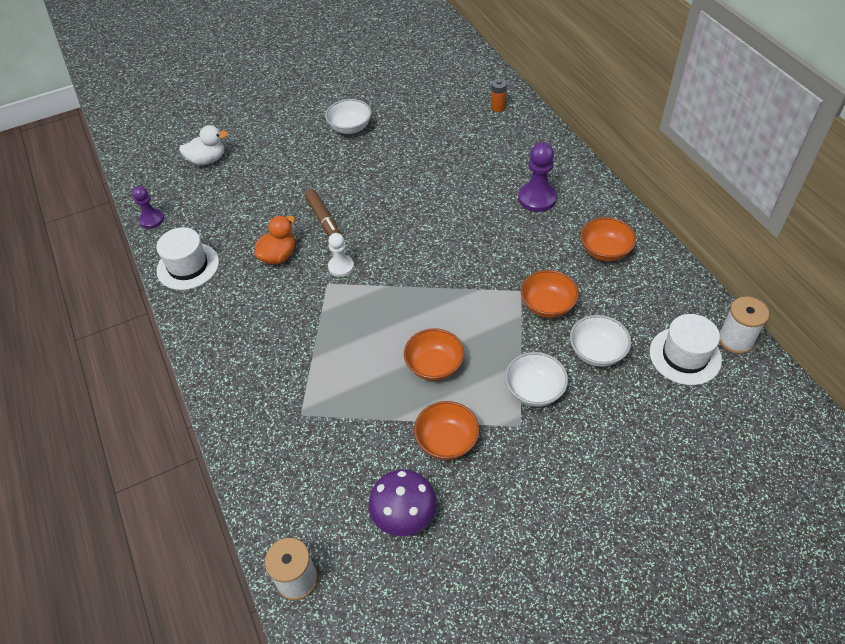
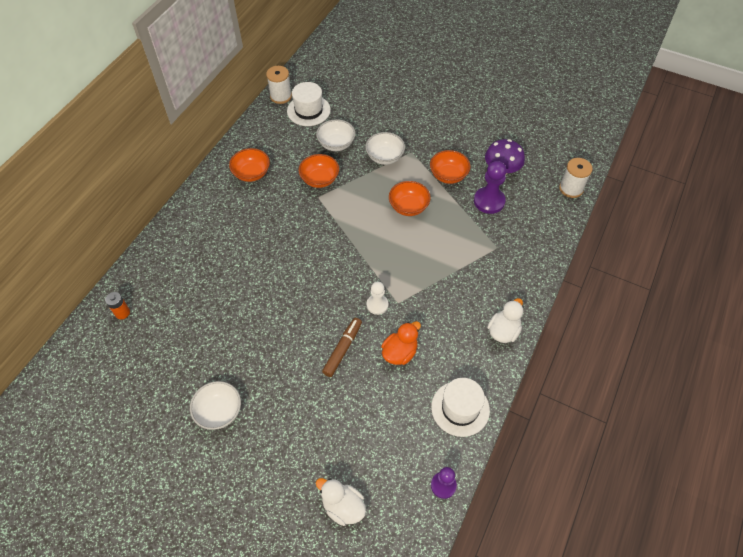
camera: 130 degrees left, 5 degrees up
(211, 347) = (503, 331): none -> white duck
(278, 256) = (400, 352): orange duck -> orange duck turned 135 degrees clockwise
(537, 198) = (224, 230): purple pawn -> purple pawn (489, 201)

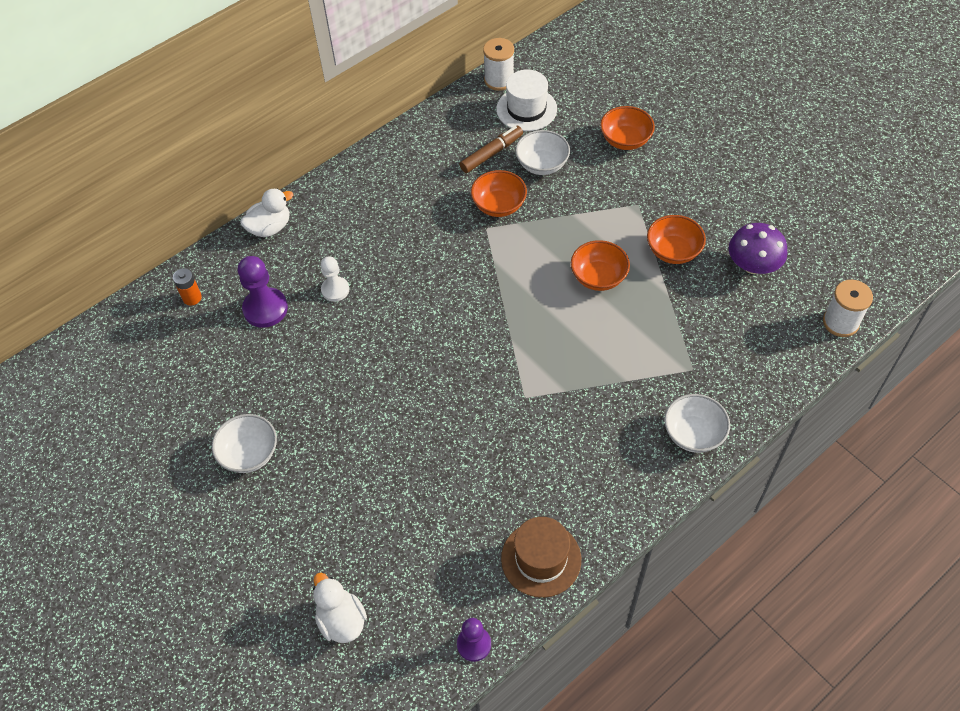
camera: 25 degrees right, 0 degrees up
(251, 173) = (416, 172): orange bowl -> orange bowl (625, 140)
(343, 349) = (428, 432): brown marker -> brown marker (491, 153)
(377, 305) = (497, 391): white pawn -> white pawn (335, 290)
(385, 157) = (598, 200): white bowl -> white bowl (693, 434)
(400, 352) = (497, 461): orange duck -> none
(460, 408) = (541, 559): white hat -> brown hat
(489, 201) = (713, 303): purple pawn -> purple pawn (265, 309)
(503, 331) = (646, 482): white duck -> white duck (270, 227)

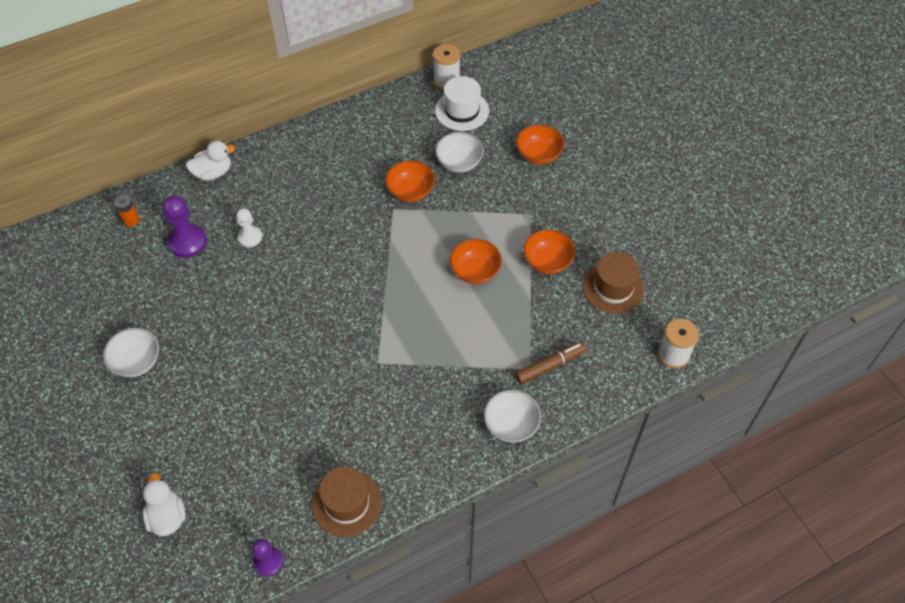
camera: 10 degrees right, 0 degrees up
(491, 153) = (419, 144): brown marker -> brown marker (550, 366)
(753, 265) = (613, 288): purple mushroom -> brown hat

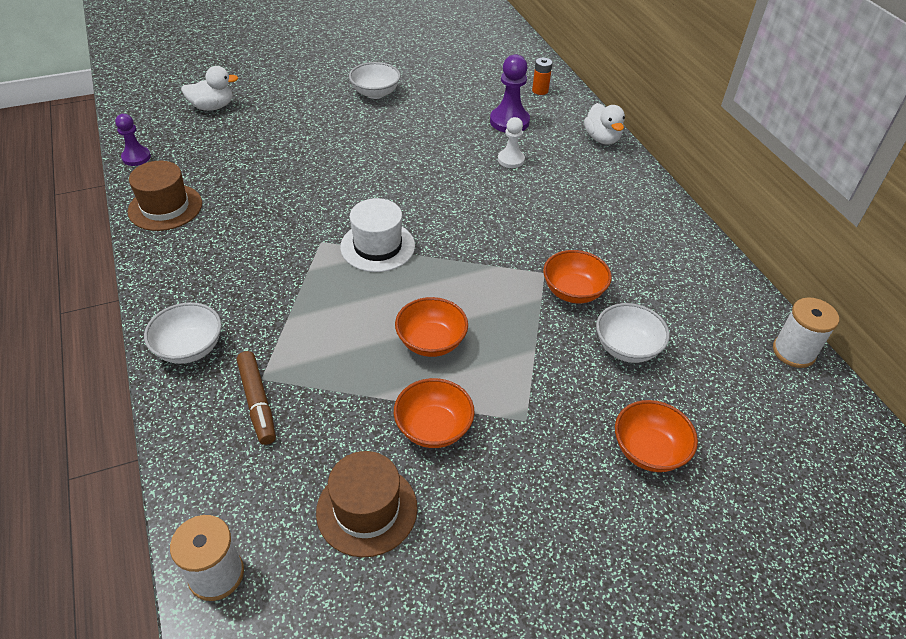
camera: 95 degrees right, 10 degrees down
(462, 110) = (732, 363): white hat -> white hat (377, 246)

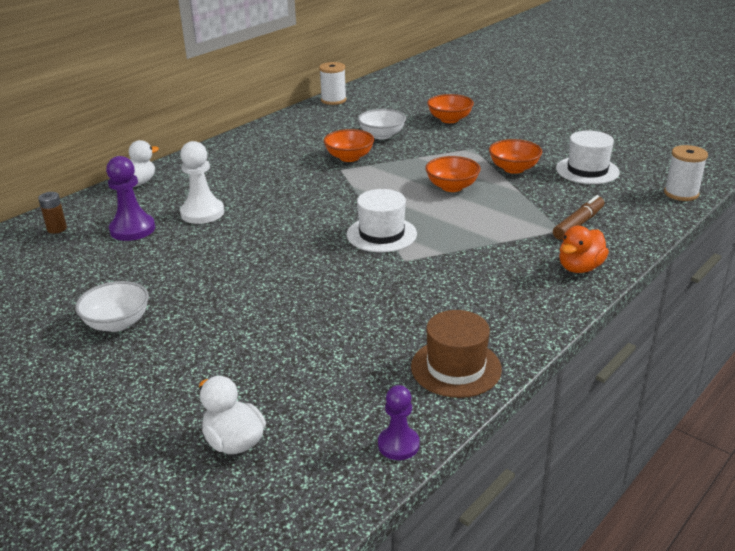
camera: 115 degrees left, 15 degrees down
(189, 348) = (580, 268): white bowl -> orange duck
(367, 509) = (587, 170): brown hat -> white hat
(511, 160) = (202, 213): white pawn -> white pawn, size x1.57
(540, 90) = (57, 229): orange battery -> brown battery

